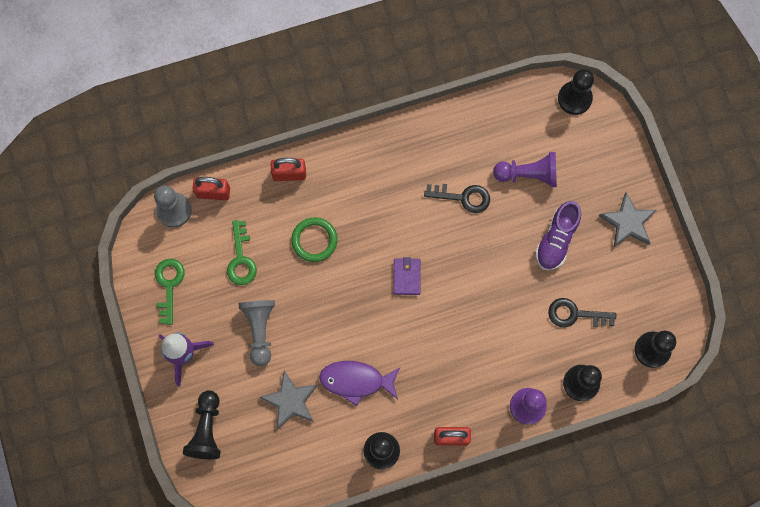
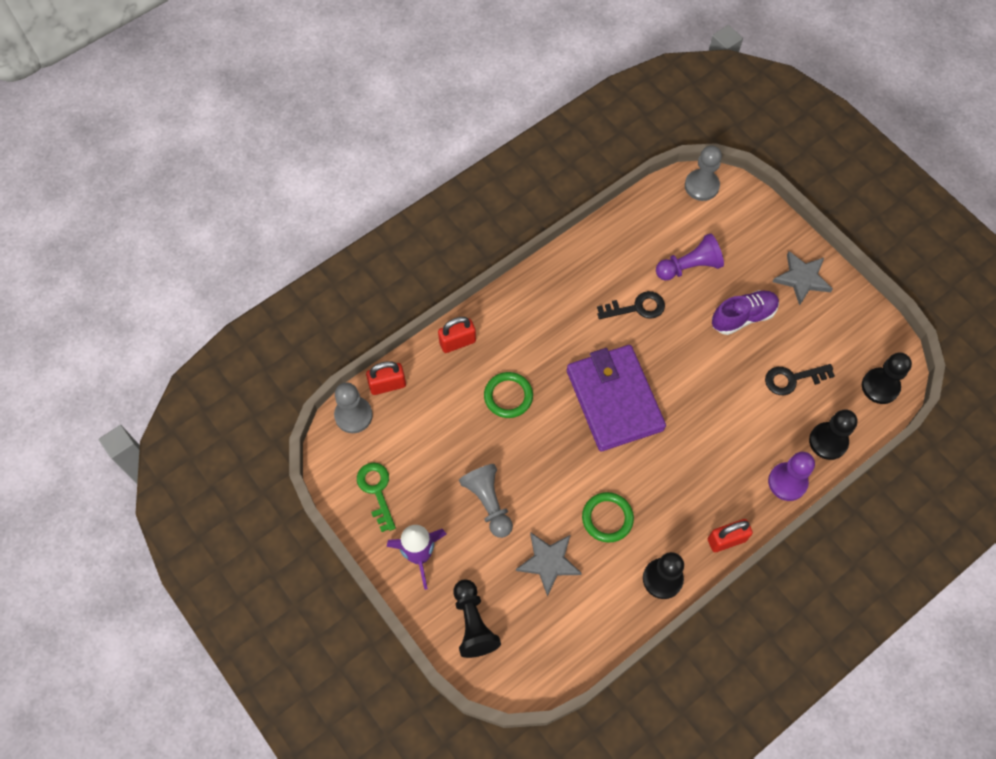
camera: 20 degrees left, 10 degrees down
(241, 259) = (441, 439): green key -> none
(356, 381) = (607, 518): purple fish -> green ring
(407, 277) = (614, 400): purple wallet -> purple wallet, size x2.46
(556, 240) = (743, 317): purple shoe -> purple shoe turned 120 degrees counterclockwise
(574, 98) = (701, 186): black pawn -> grey pawn

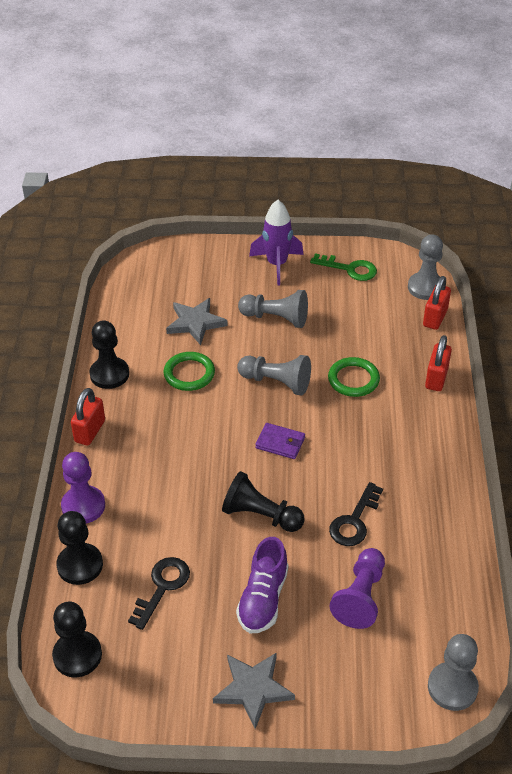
camera: 130 degrees right, 20 degrees down
(473, 623) = (200, 264): black pawn -> black pawn (260, 515)
(559, 447) = (276, 382): none -> grey pawn
(614, 400) = (280, 443): purple wallet -> purple wallet, size x0.41

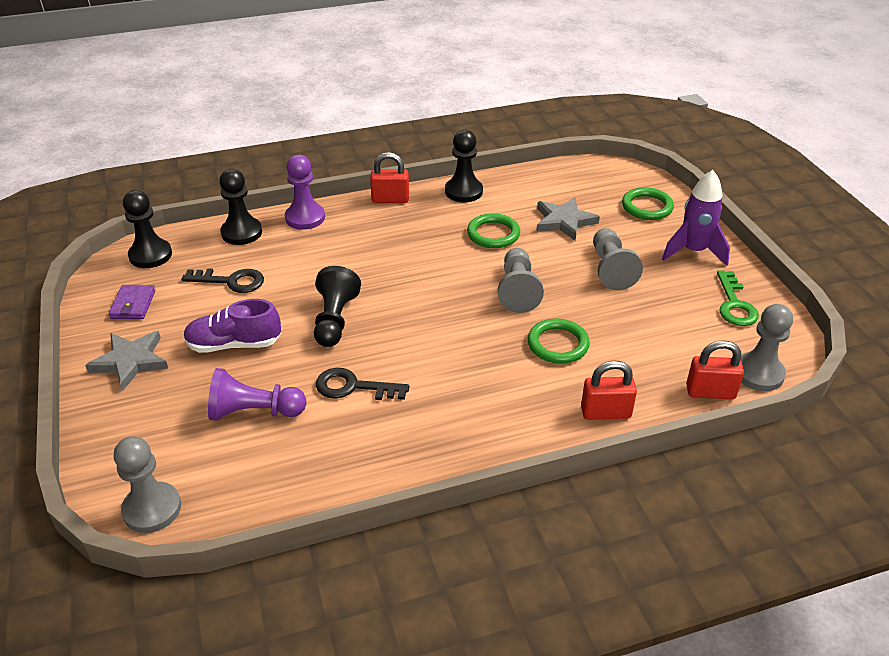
camera: 70 degrees right, 5 degrees down
(203, 267) = (647, 207): none -> green ring
(280, 443) = (435, 311): purple wallet -> purple wallet (133, 304)

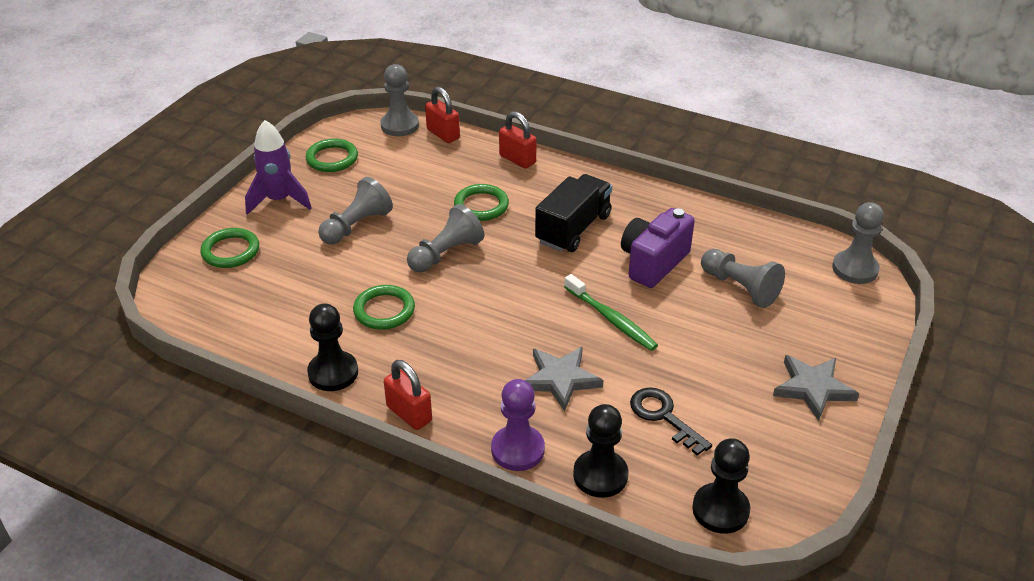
camera: 135 degrees left, 0 degrees up
(133, 304) = (777, 451): purple wallet -> none
(234, 344) = (713, 349): purple shoe -> none
(254, 412) = (740, 288): purple pawn -> grey pawn
(335, 320) = (611, 319): black pawn -> green toothbrush
(353, 387) = (653, 263): black key -> purple camera
(457, 374) = (573, 229): none -> black truck
(564, 221) = (312, 283): grey star -> grey star (560, 379)
(734, 304) = (332, 158): green key -> green ring

